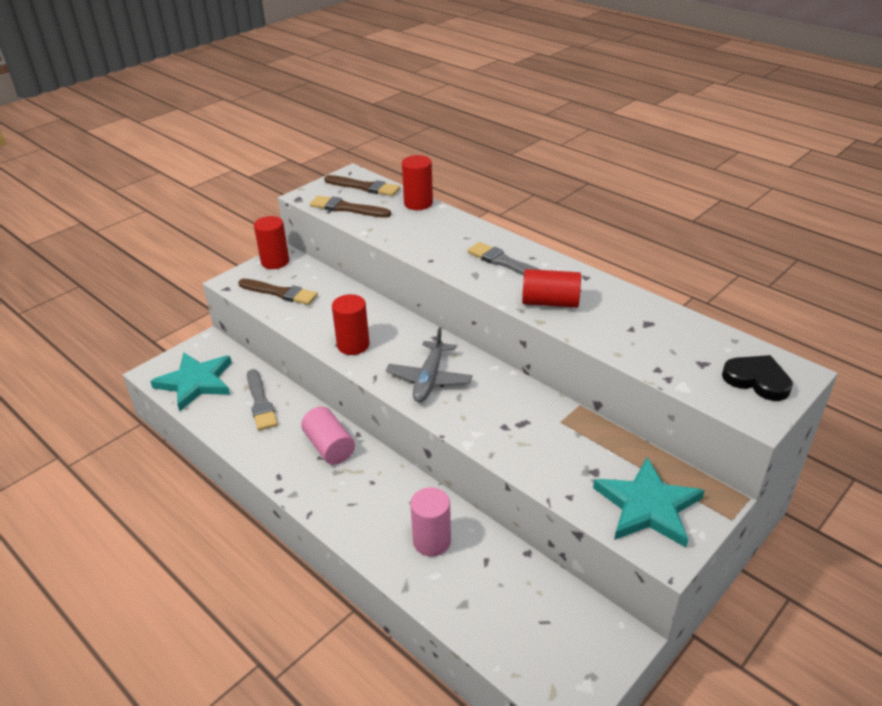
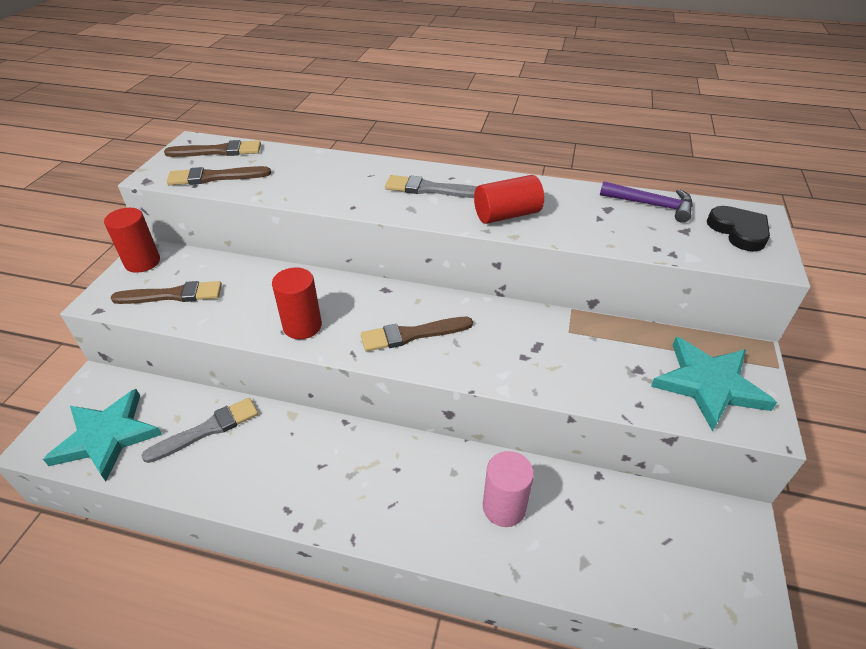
camera: 30 degrees left, 5 degrees up
(260, 402) = (207, 429): grey brush -> grey brush turned 75 degrees counterclockwise
(329, 447) = (323, 449): pink cylinder -> none
(418, 203) = (292, 154): red cylinder -> none
(429, 379) = (412, 334): grey plane -> brown brush
(694, 332) = (651, 205): none -> purple hammer
(757, 380) = (739, 231): black heart -> black heart turned 60 degrees clockwise

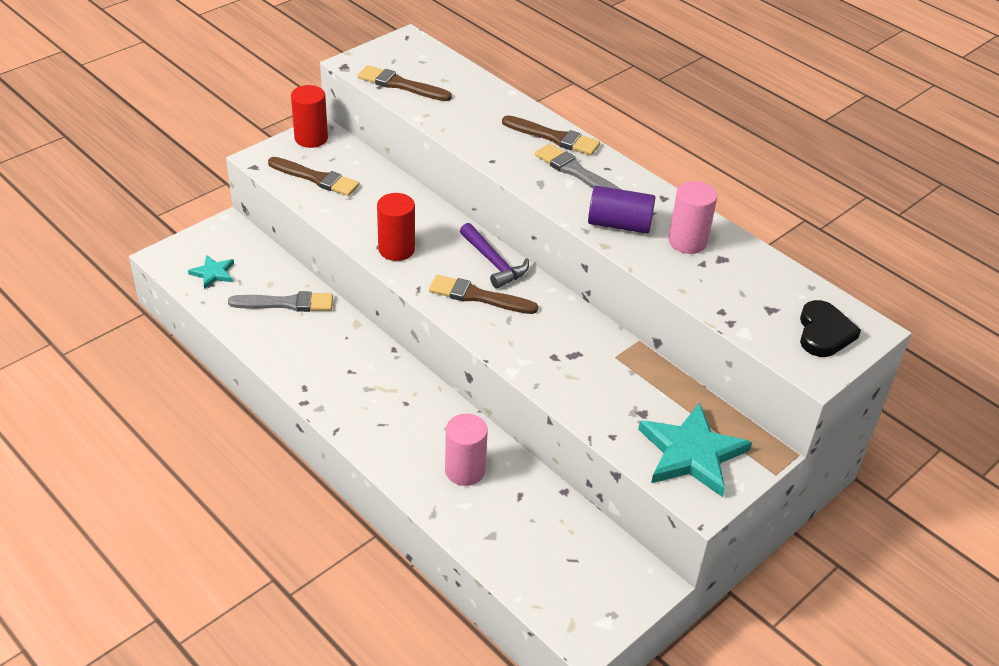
camera: 30 degrees right, 0 degrees up
(107, 436) = (213, 273): turquoise star -> turquoise star, size x0.50
(218, 151) = (423, 58): brown brush -> brown brush (554, 137)
(507, 215) = (619, 224): red cylinder -> purple cylinder
(570, 206) = (687, 242): none -> pink cylinder
(651, 205) = (769, 274): purple hammer -> purple hammer (493, 262)

